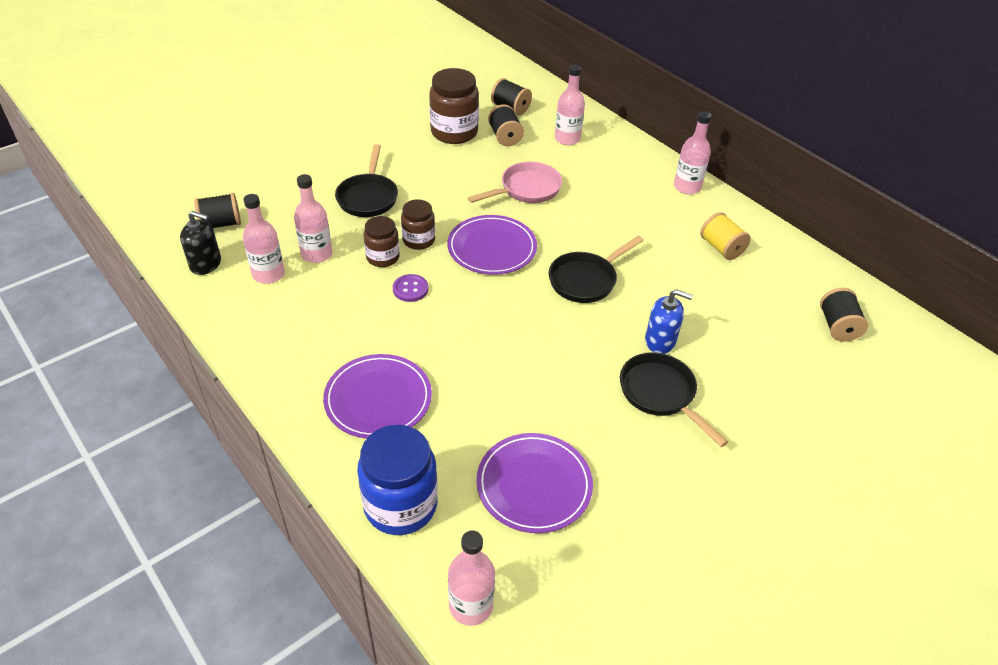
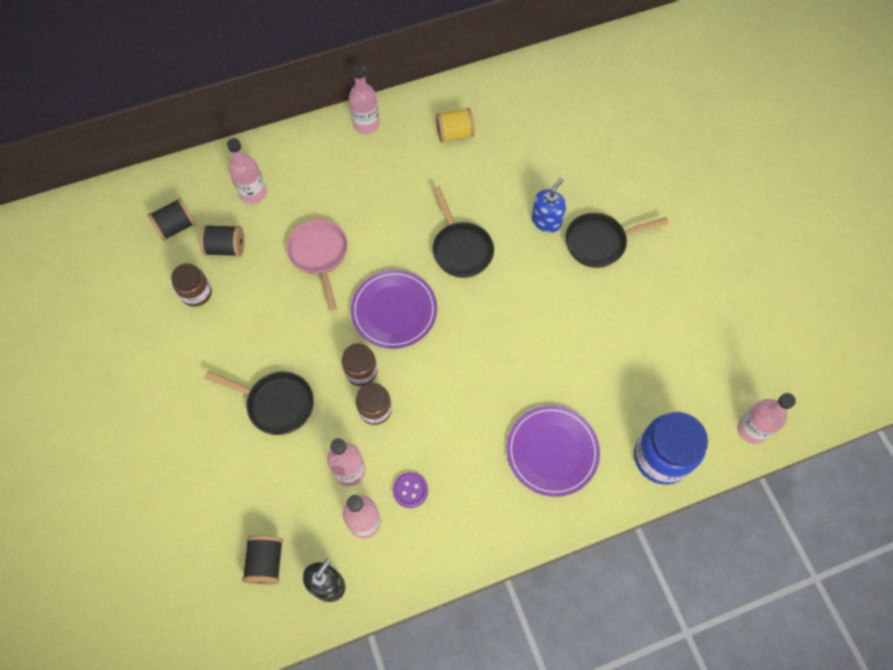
camera: 70 degrees left, 20 degrees up
(410, 289) = (427, 395): purple button -> purple button (410, 490)
(454, 132) = (196, 293): brown jar -> brown jar, size x0.59
(534, 485) = (662, 358): purple plate -> none
(837, 326) = (565, 98): black spool -> none

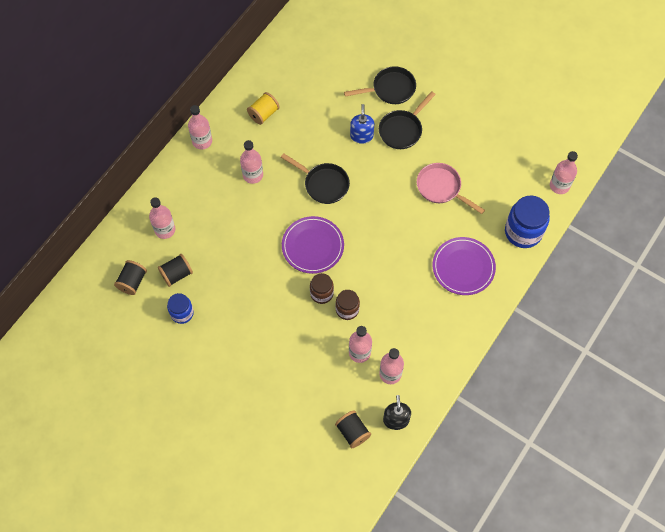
camera: 35 degrees left, 0 degrees up
(196, 293) = (182, 313): brown jar -> blue jar
(276, 404) = (286, 344): black pan -> black pan (390, 89)
(319, 255) = (240, 242): pink pan -> pink pan (441, 188)
(391, 192) = (253, 175): none -> pink bottle
(410, 490) = (402, 340): purple button -> none

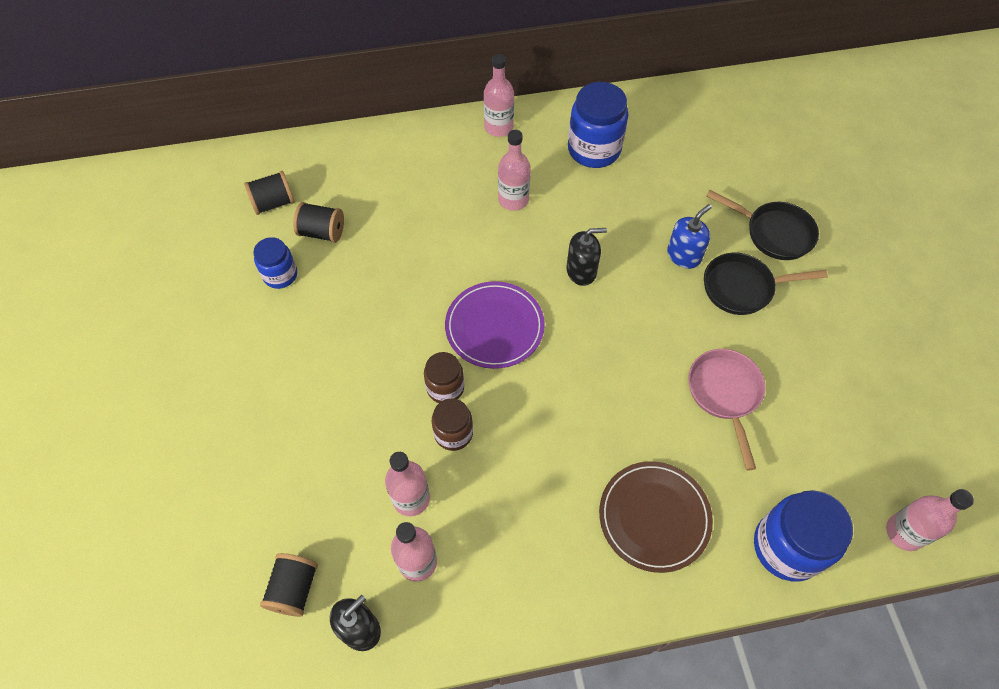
camera: 45 degrees right, 5 degrees down
(165, 230) = (363, 180): pink bottle -> none
(263, 114) = (594, 149): yellow spool -> blue jar
(323, 184) = (581, 271): black pan -> black soap dispenser
(463, 267) = (654, 517): purple plate -> brown plate

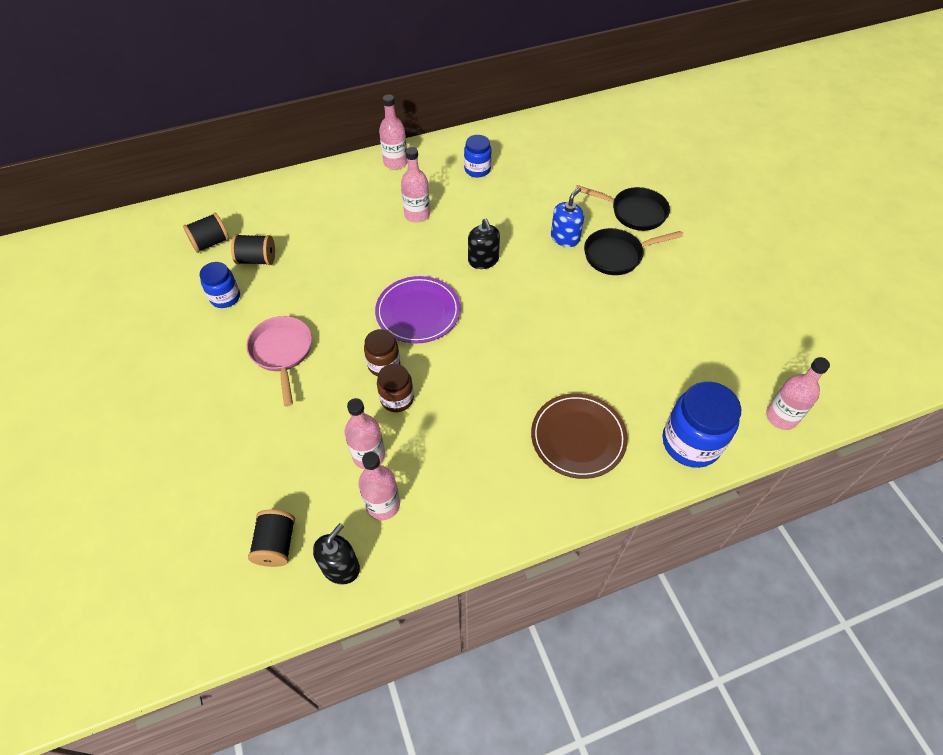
camera: 10 degrees left, 5 degrees down
(581, 271) = (483, 260): black soap dispenser -> black soap dispenser turned 90 degrees clockwise
(594, 149) = (477, 169): blue jar -> blue jar, size x0.59
(725, 394) = (618, 336): pink pan -> pink pan (282, 353)

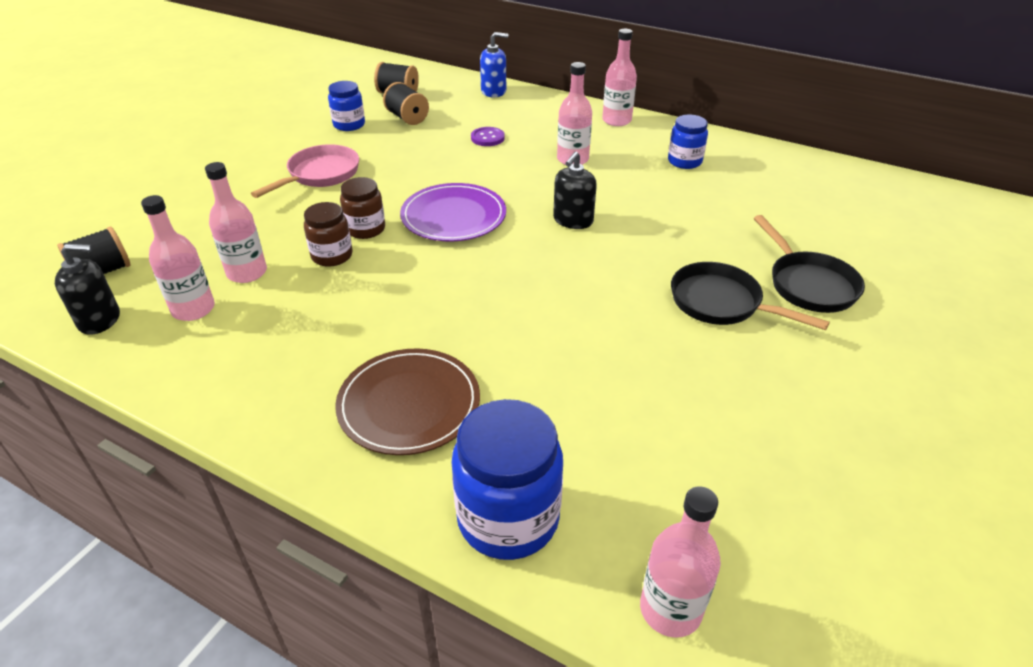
camera: 50 degrees right, 15 degrees down
(340, 236) = (487, 138): none -> purple button
(565, 238) = (685, 255): blue soap dispenser -> blue soap dispenser (493, 91)

